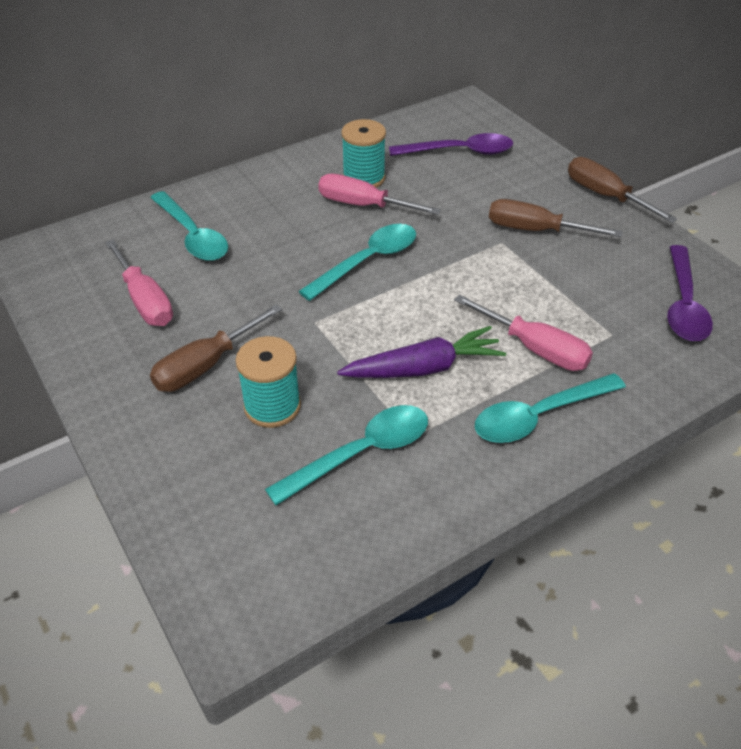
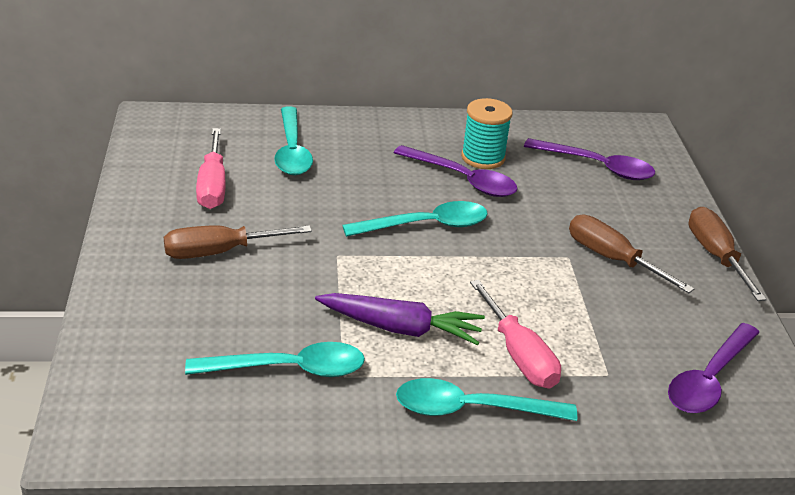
camera: 25 degrees right, 10 degrees down
(272, 406) = (246, 304): turquoise spool -> none
(363, 205) = (463, 179): pink screwdriver -> purple spoon

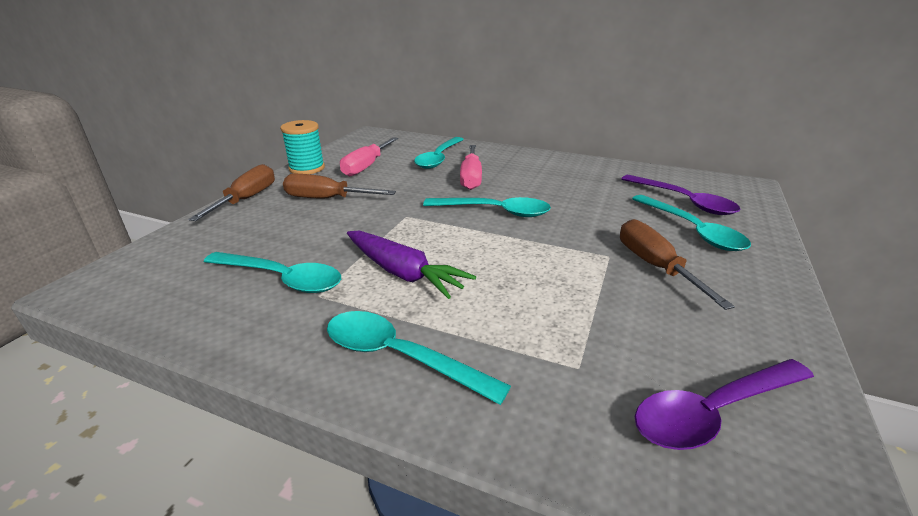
camera: 30 degrees right, 5 degrees down
(463, 179) = (552, 191): purple spoon -> none
(483, 157) = (581, 181): turquoise spool -> turquoise spool (307, 168)
(518, 354) = (492, 321): pink screwdriver -> pink screwdriver (471, 177)
(622, 206) = (692, 230): none -> turquoise spoon
(716, 256) = (783, 288): brown screwdriver -> brown screwdriver (246, 199)

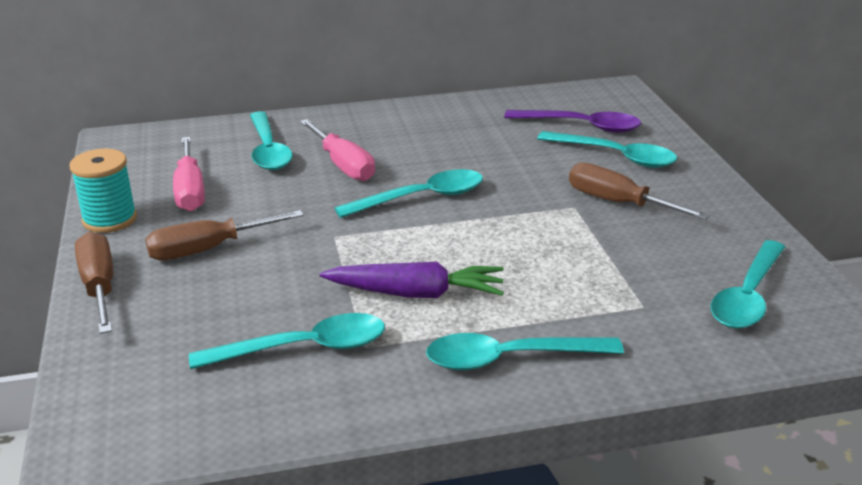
camera: 35 degrees left, 0 degrees up
(713, 412) = (747, 296): purple spoon -> turquoise spoon

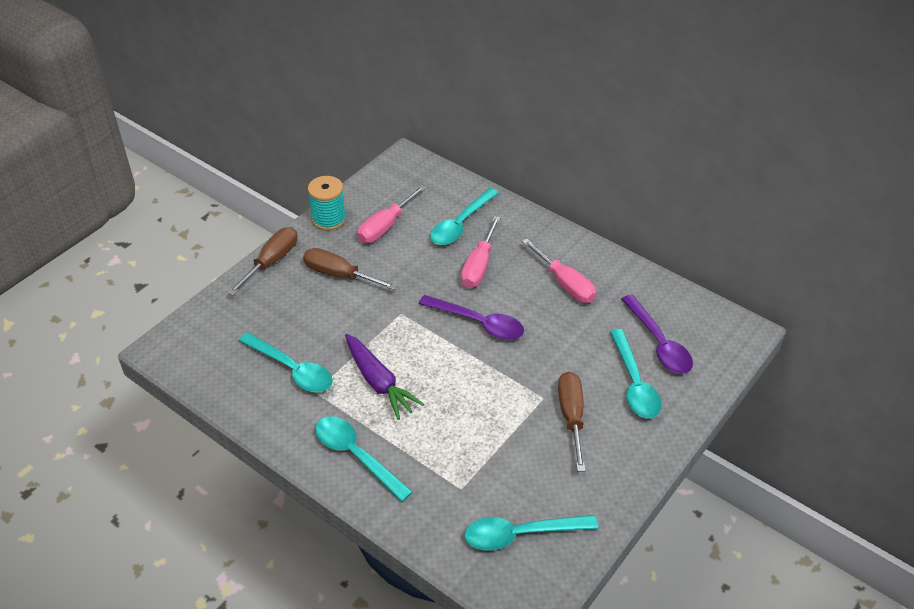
camera: 50 degrees right, 15 degrees up
(421, 198) = (478, 323): turquoise spoon -> purple spoon
(440, 135) = (565, 284): none -> pink screwdriver

